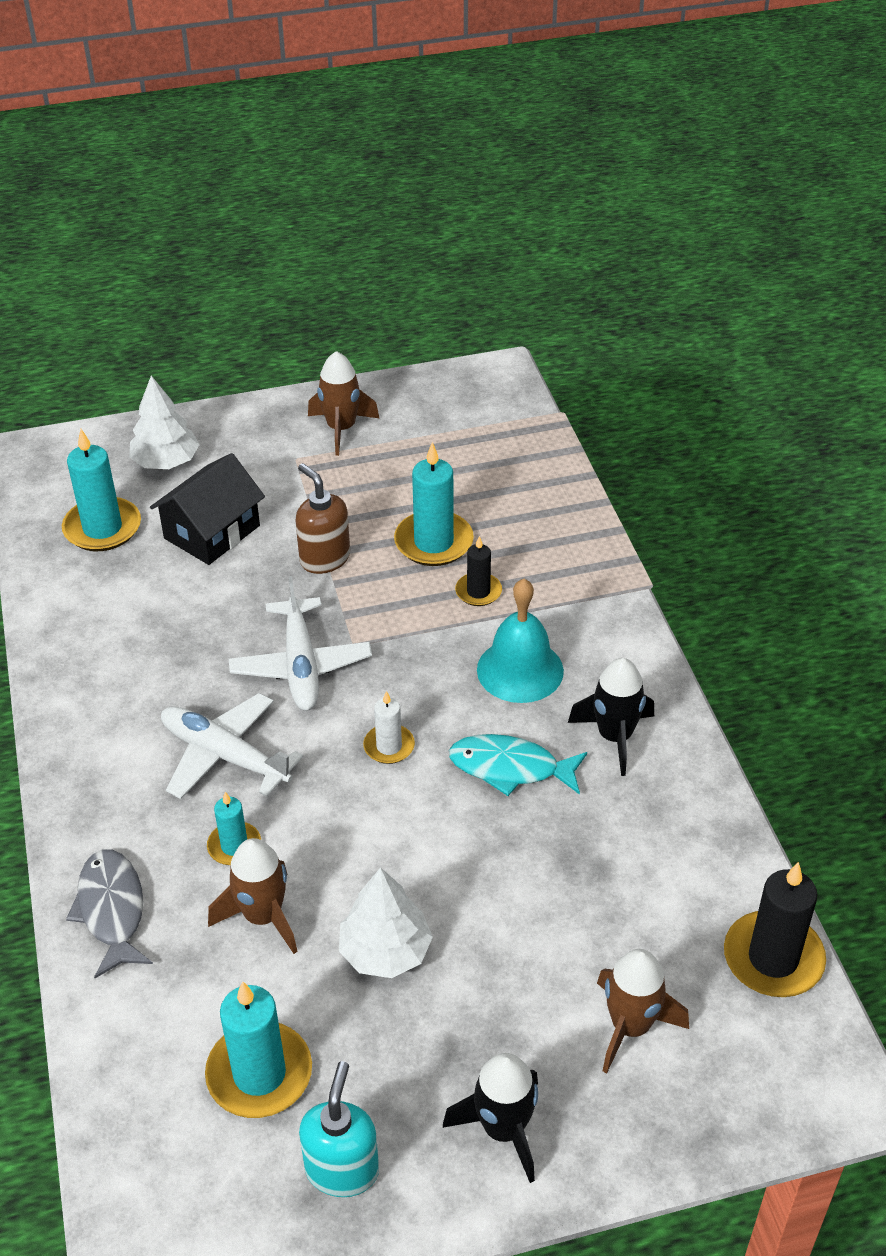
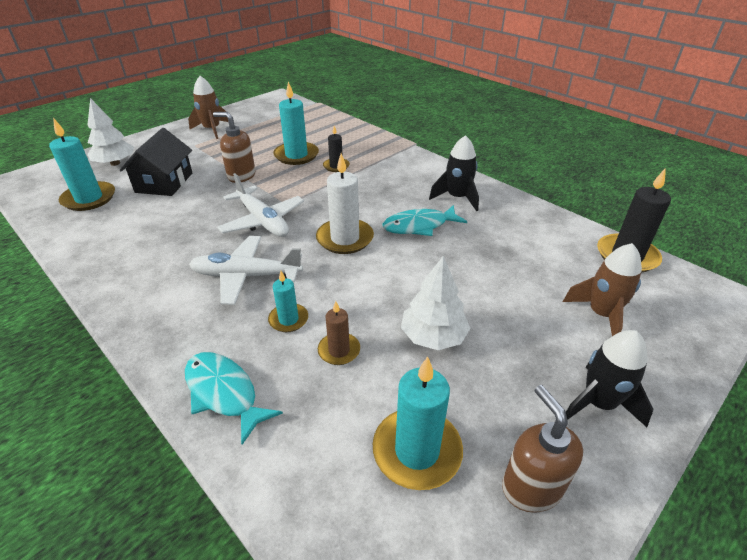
camera: 30 degrees left, 5 degrees down
(112, 910) = (224, 393): grey fish -> turquoise fish
(263, 916) = (339, 350): brown rocket -> brown candle
(342, 1169) = (531, 487): turquoise soap dispenser -> brown soap dispenser
(389, 746) = (345, 239): white candle -> white candle, size x1.75
(520, 670) = (385, 188): turquoise bell -> none

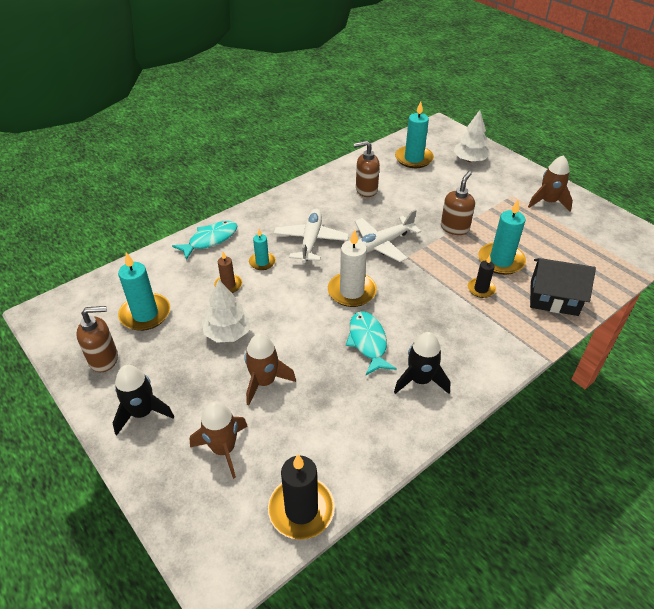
camera: 95 degrees right, 5 degrees up
(144, 234) = (366, 190): none -> brown soap dispenser
(164, 182) = (439, 188): black house -> black house (554, 298)
(499, 293) = (264, 382): none -> brown rocket

